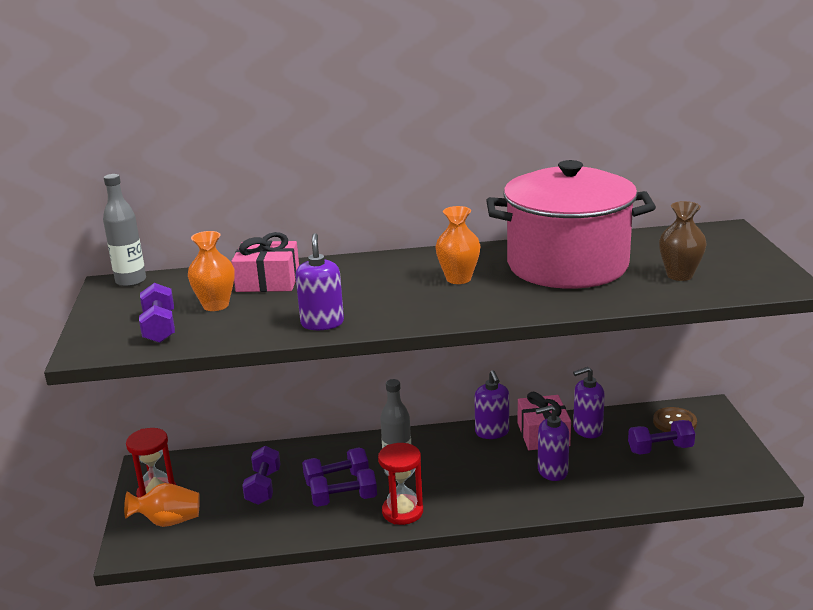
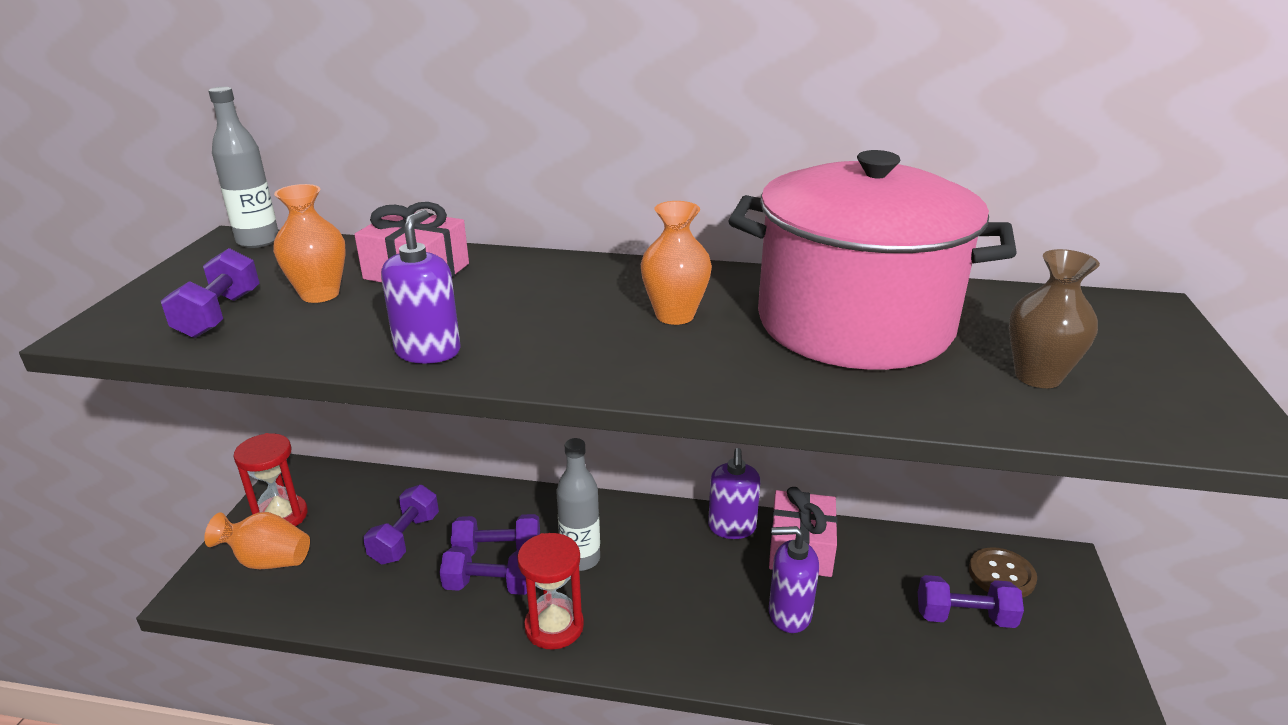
camera: 15 degrees right, 5 degrees up
(587, 430) = (866, 556): purple soap dispenser -> none

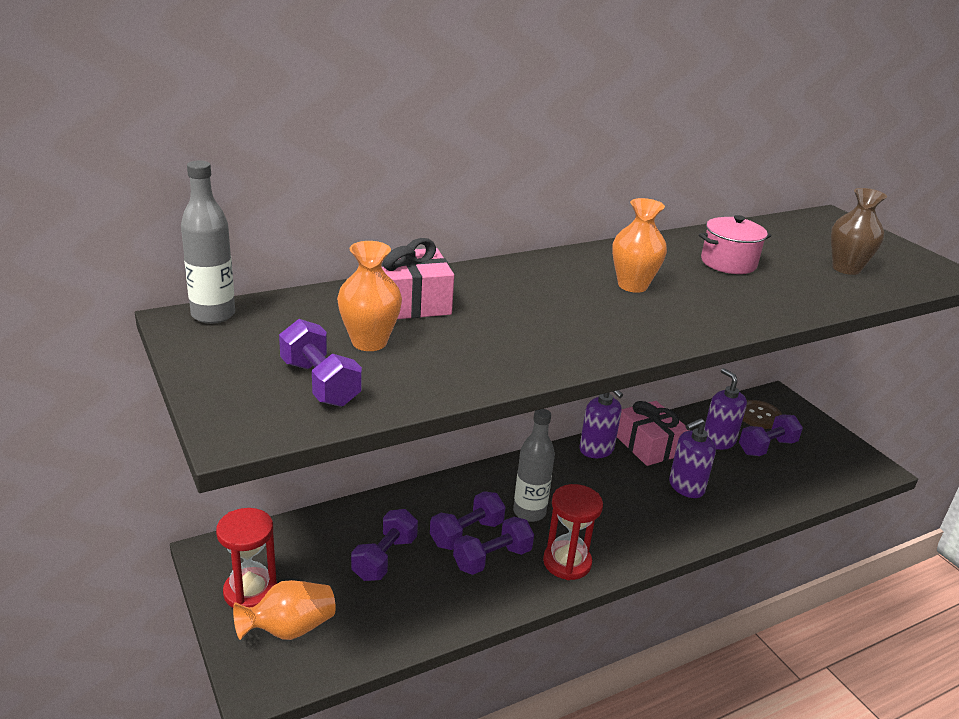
camera: 40 degrees left, 0 degrees up
(405, 538) = (384, 558): purple dumbbell -> purple dumbbell turned 45 degrees clockwise
(428, 351) = (534, 357): purple soap dispenser -> purple soap dispenser (718, 441)
(854, 323) = (728, 263): pink pot -> pink pot, size x0.41

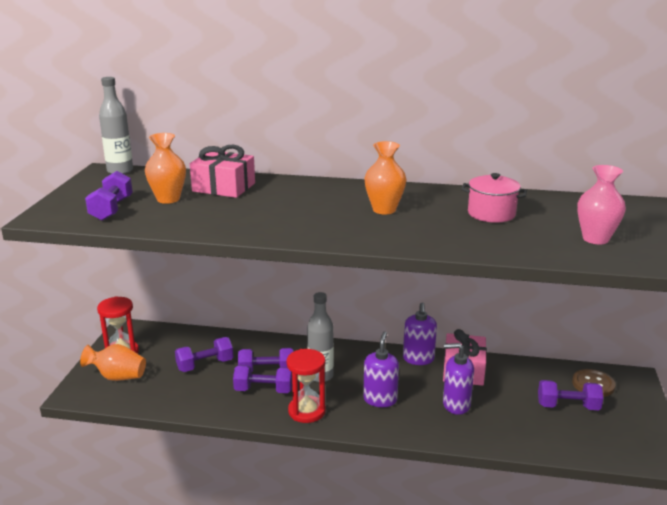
camera: 40 degrees right, 5 degrees down
(718, 441) = (527, 387): purple soap dispenser -> purple soap dispenser (380, 399)
(846, 268) = (595, 239): brown vase -> pink vase

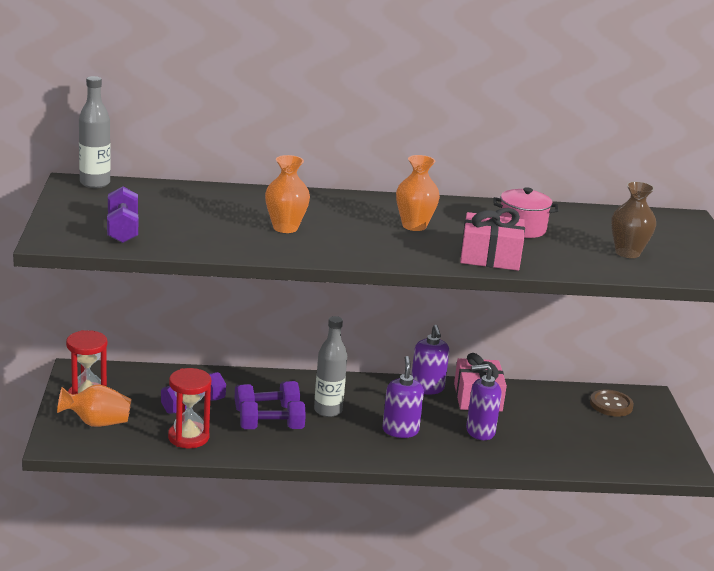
camera: 15 degrees left, 0 degrees up
(168, 199) = (177, 217): orange vase -> orange vase (285, 228)
(224, 187) = (229, 202): pink gift -> pink gift (490, 257)
(306, 411) = (327, 446): red hourglass -> red hourglass (188, 437)
(568, 406) = (591, 427): purple dumbbell -> none
(595, 239) = (627, 253): pink vase -> brown vase

